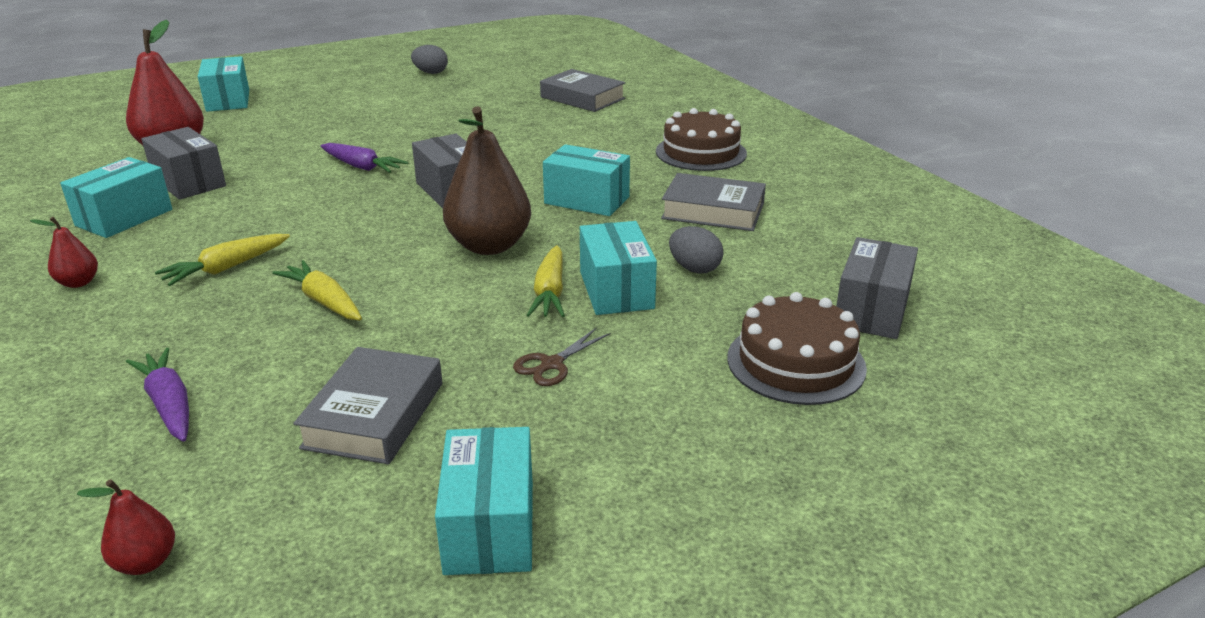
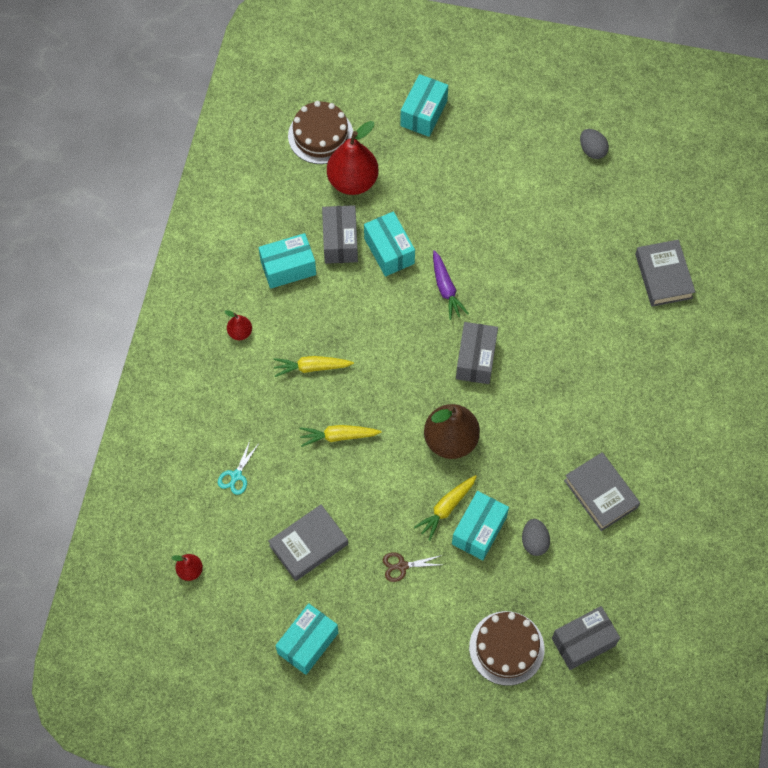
camera: 40 degrees right, 35 degrees up
(169, 405) = (236, 475): purple carrot -> turquoise scissors
(324, 301) = (339, 436): yellow carrot -> yellow carrot turned 90 degrees counterclockwise
(587, 200) = (541, 428): turquoise box -> turquoise box (389, 251)
(701, 152) = (665, 418): brown cake -> brown cake (320, 135)

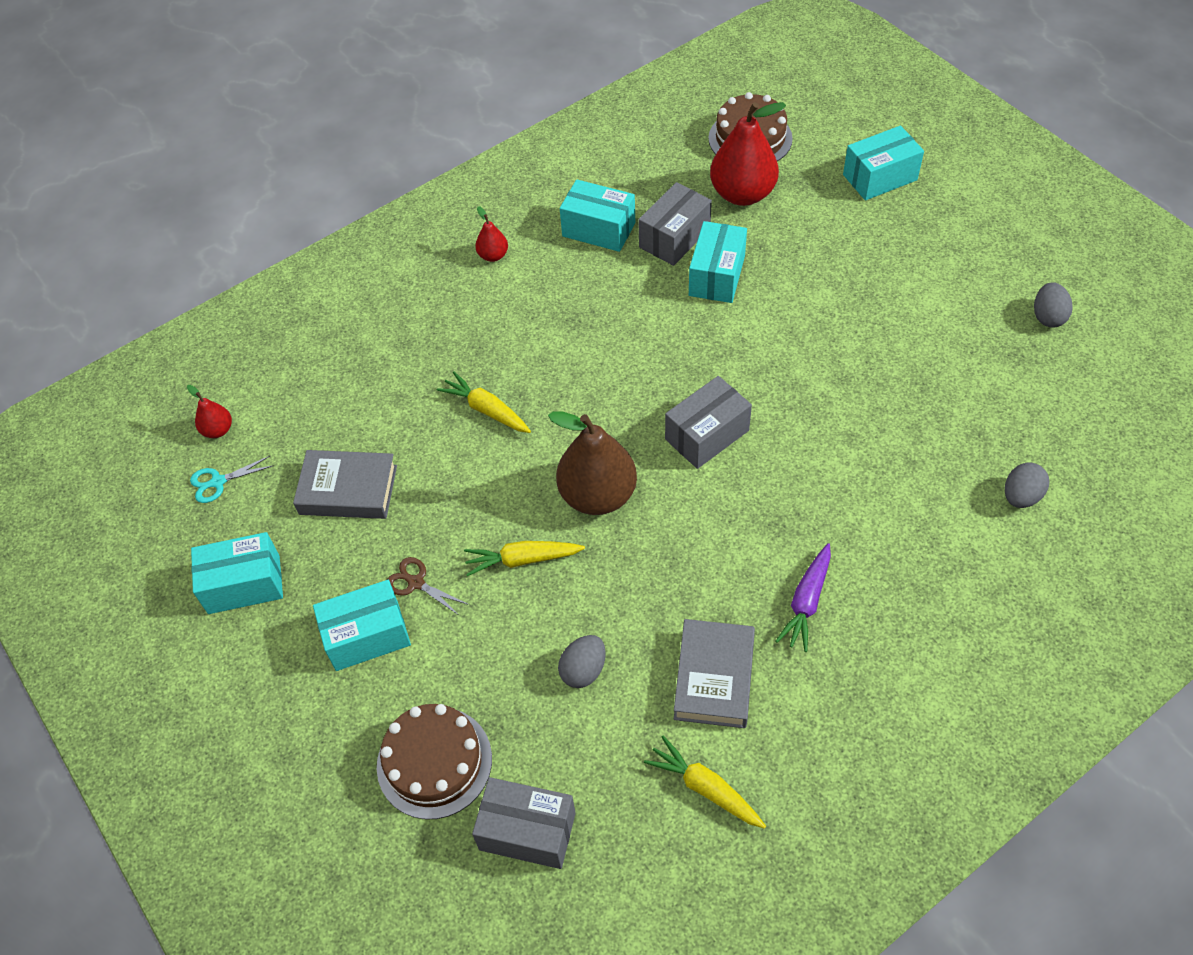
camera: 45 degrees right, 10 degrees down
(236, 475) = (352, 376): turquoise scissors -> turquoise scissors (218, 482)
(312, 367) = (528, 330): yellow carrot -> yellow carrot (706, 788)
(446, 288) = (742, 346): purple carrot -> purple carrot (807, 601)
(479, 530) = (534, 610): turquoise box -> turquoise box (367, 636)
(663, 276) = (1021, 496): grey book -> grey egg

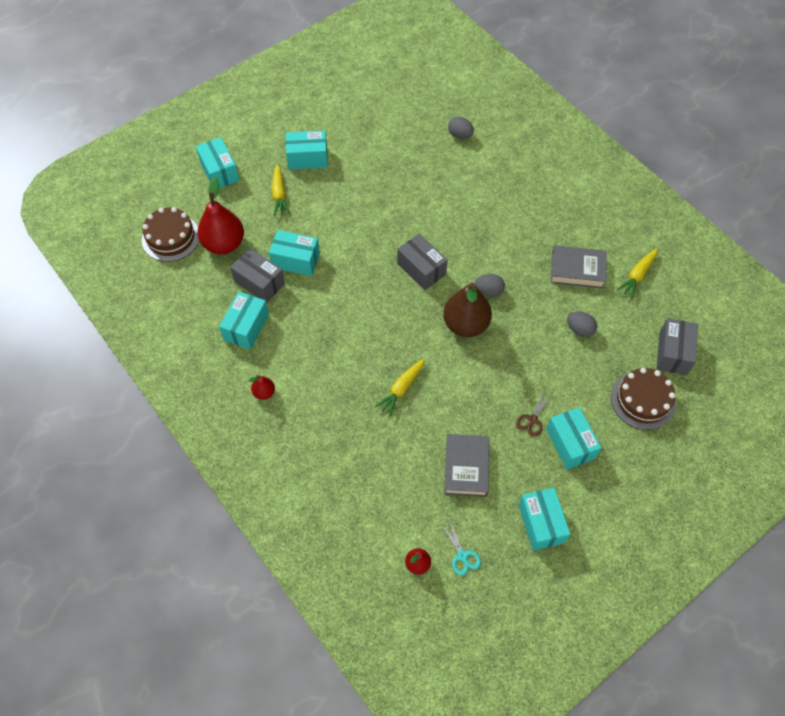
camera: 95 degrees left, 5 degrees up
(523, 560) = (512, 362): yellow carrot -> yellow carrot (279, 194)
(807, 601) = (529, 228): purple carrot -> none
(925, 279) = (308, 158): none -> turquoise box
(1048, 317) = (340, 108): grey egg -> grey egg (488, 291)

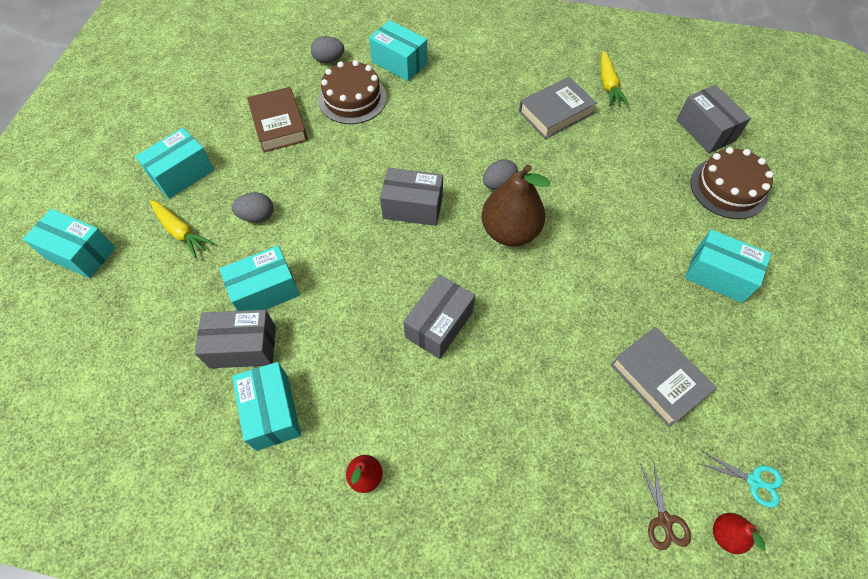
camera: 40 degrees left, 0 degrees up
(171, 237) = (75, 373): brown cake -> brown cake (352, 98)
(224, 244) = (157, 332): red pear -> none
(371, 347) = (439, 325): none -> grey box
(389, 161) = (279, 124): none -> brown book
(402, 388) = (513, 345): yellow carrot -> none
(532, 420) = (663, 278): brown scissors -> brown scissors (664, 520)
(541, 523) = (780, 377): turquoise box -> turquoise box (399, 63)
(579, 329) = (613, 163): grey egg -> grey egg (257, 216)

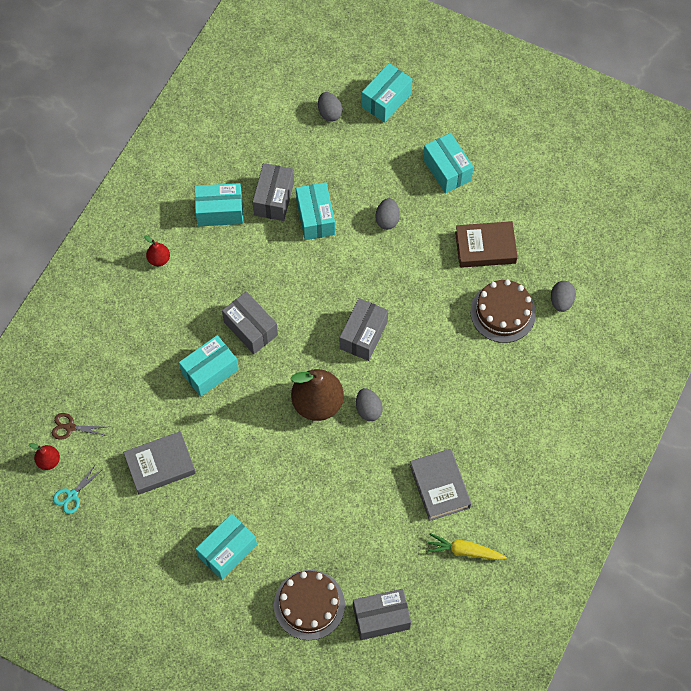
camera: 105 degrees right, 5 degrees up
(100, 313) = (329, 113): none -> grey egg
(181, 231) = (387, 166): yellow carrot -> none
(399, 63) = (542, 363): turquoise box -> turquoise box (210, 371)

